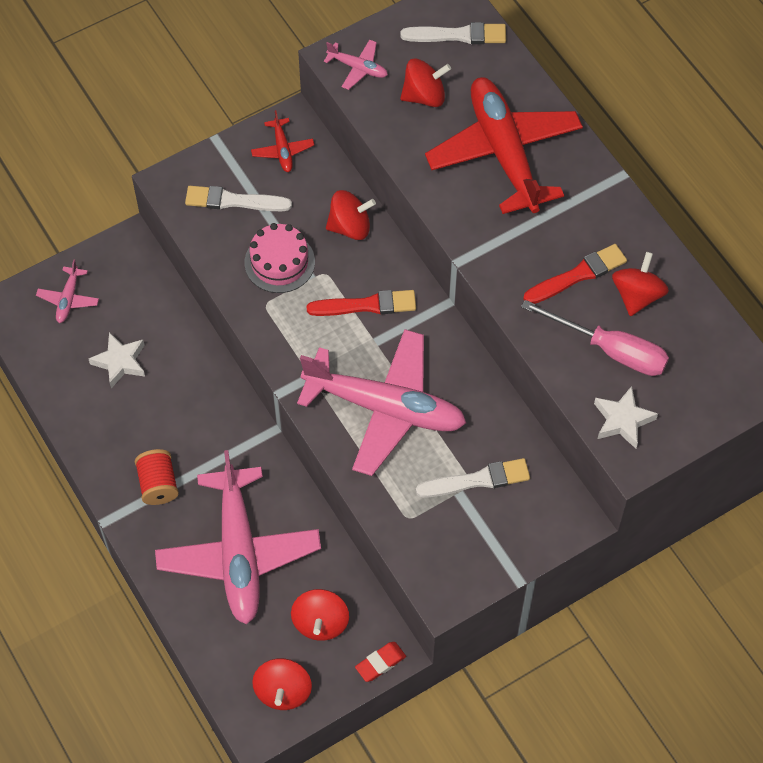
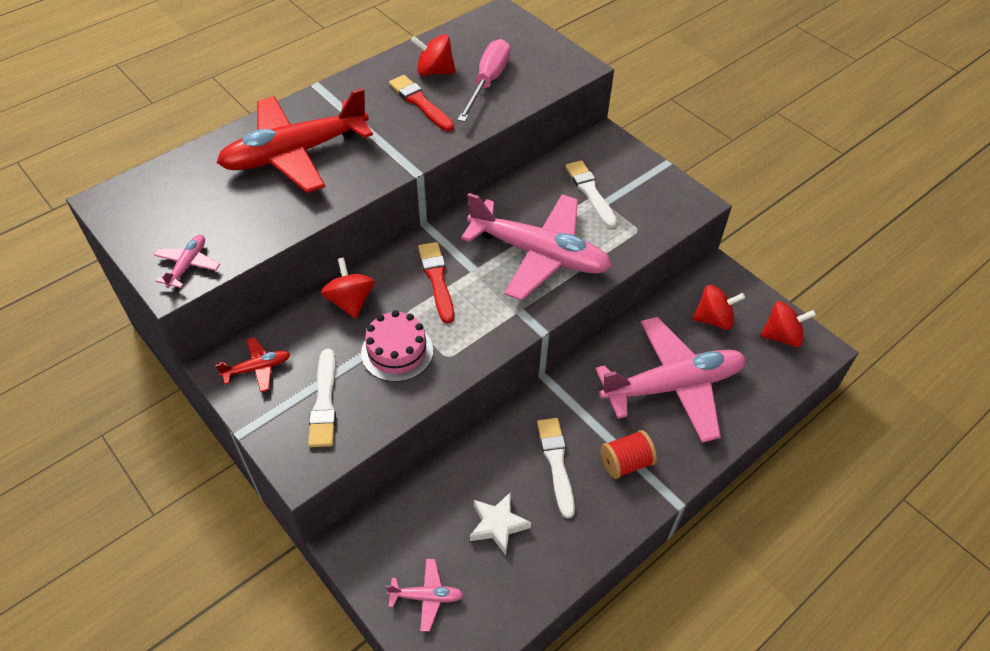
camera: 100 degrees left, 10 degrees down
(380, 663) = (731, 277): red eraser -> none
(386, 408) = (539, 254): pink plane -> pink plane turned 105 degrees clockwise
(424, 96) = (227, 212): red spinning top -> none
(458, 35) = (152, 195): white brush -> white brush (556, 463)
(622, 420) = (548, 73): white star -> none

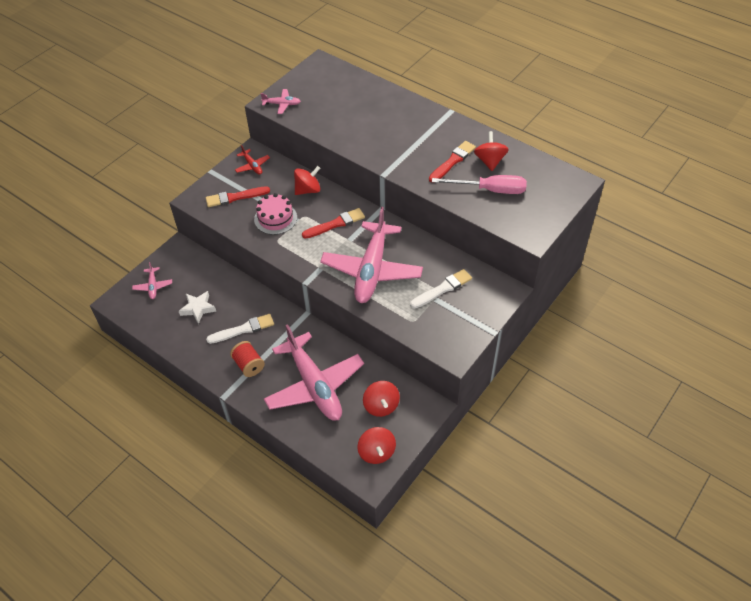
camera: 80 degrees right, 0 degrees up
(295, 154) = (382, 119): red plane -> none
(324, 402) = (235, 197): white brush -> red brush

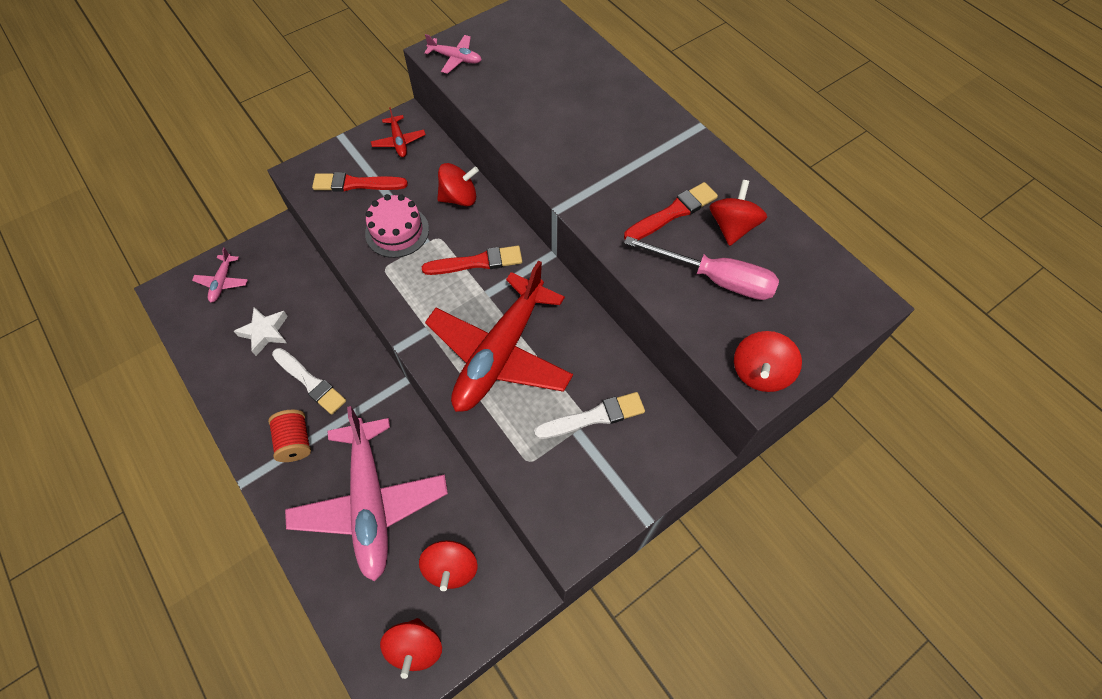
camera: 15 degrees right, 10 degrees up
(243, 329) = (310, 382): white brush -> white brush turned 45 degrees clockwise
(372, 270) = (500, 354): pink plane -> red plane
(531, 230) = (760, 372): none -> red spinning top

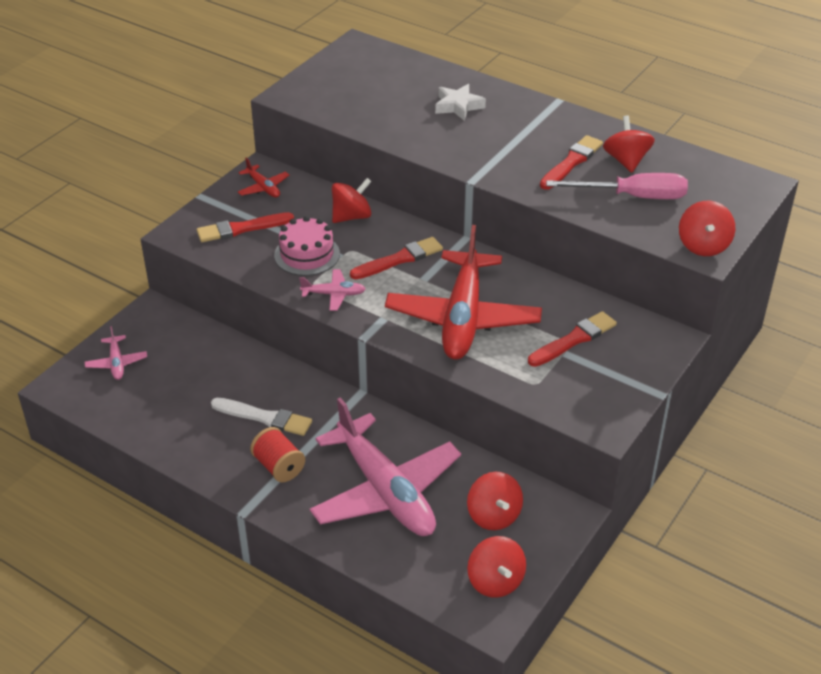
camera: 20 degrees left, 20 degrees down
(265, 332) = (190, 391): white star -> white star (458, 106)
(456, 58) = (307, 97): pink plane -> pink plane (334, 294)
(593, 417) = (574, 339): white brush -> red brush

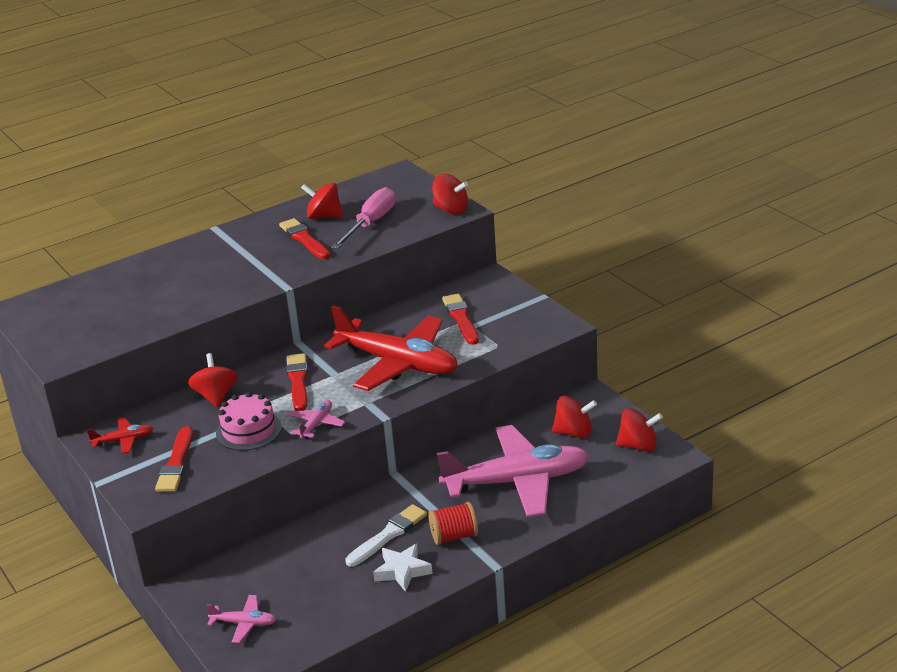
camera: 65 degrees left, 10 degrees down
(458, 106) = (174, 274): white star -> white star (402, 571)

